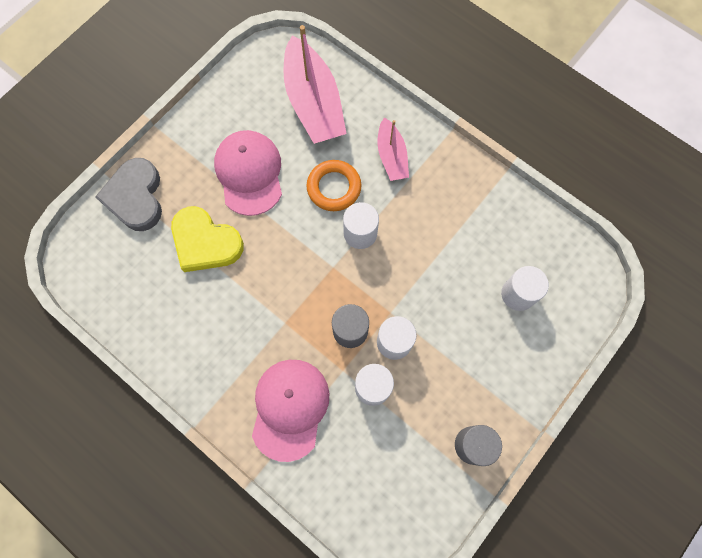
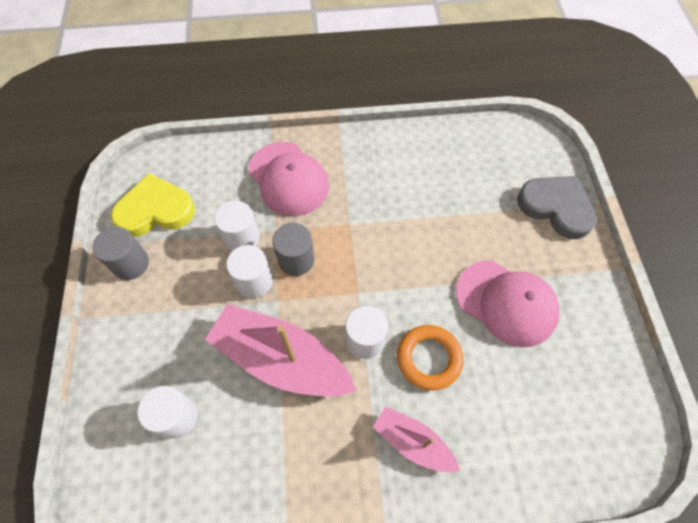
camera: 135 degrees right, 10 degrees down
(205, 242) = (469, 223): yellow heart -> yellow heart (155, 210)
(313, 103) = (539, 424): pink boat -> pink boat (281, 359)

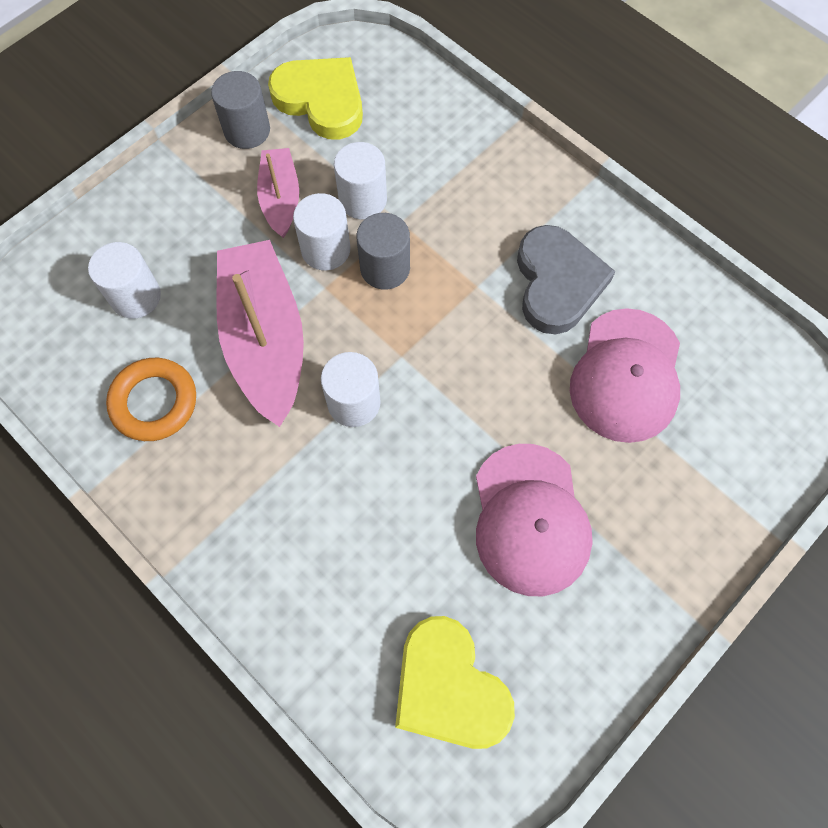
camera: 50 degrees right, 5 degrees up
(288, 179) = (474, 184): pink cap -> pink cap (626, 375)
(412, 442) = (282, 530): pink boat -> pink boat (280, 199)
(429, 358) = (388, 482): orange ring -> orange ring (154, 402)
(556, 207) = (721, 493): grey heart -> grey heart (557, 283)
(574, 419) = (449, 687): none -> yellow heart

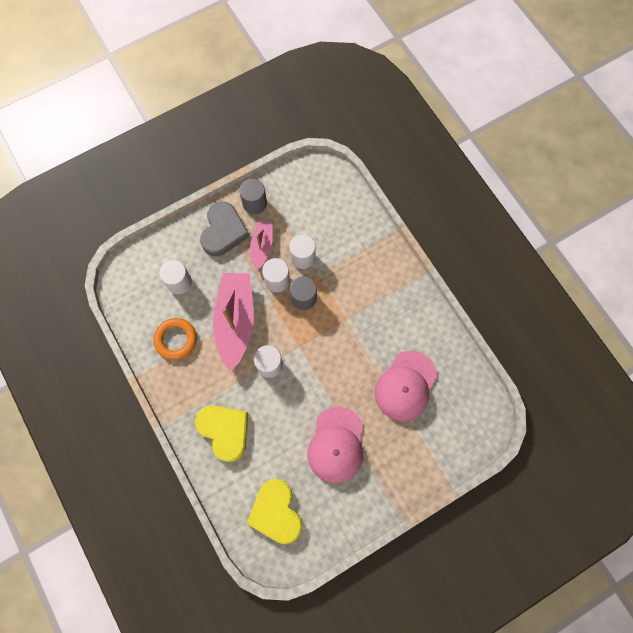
camera: 15 degrees right, 5 degrees up
(321, 100) = (297, 195): yellow heart -> yellow heart (225, 431)
(557, 283) = (387, 328): grey heart -> grey heart (223, 231)

